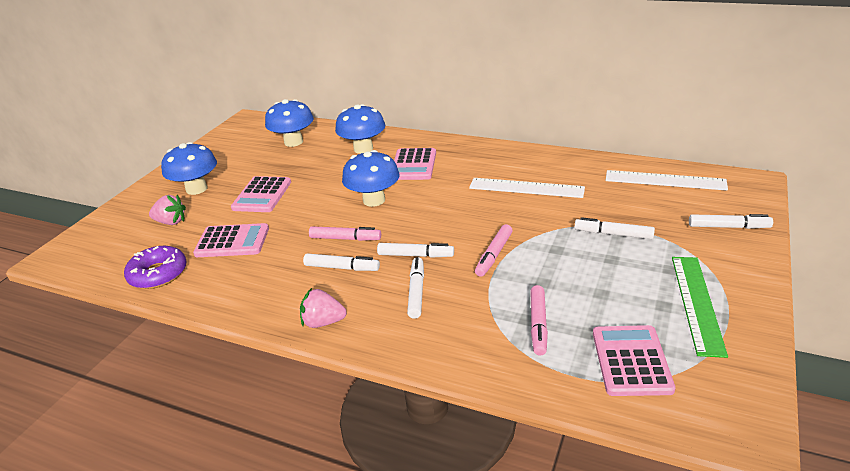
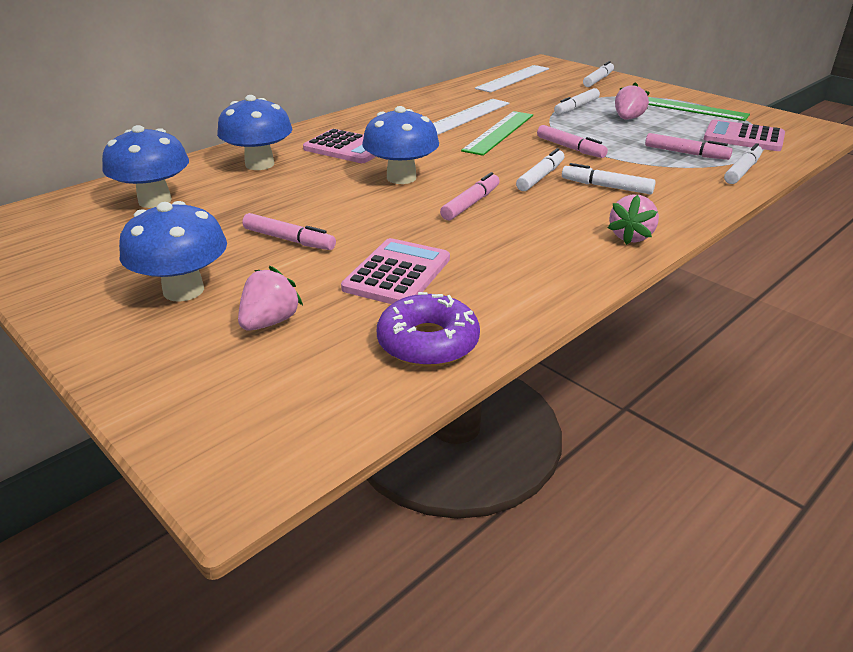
camera: 70 degrees left, 0 degrees up
(262, 195) = (289, 240): pink calculator -> pink marker
(342, 268) = (531, 214): white marker -> white marker (742, 171)
(501, 212) = (499, 132): none -> green ruler
(611, 270) = (627, 119): none -> pink strawberry

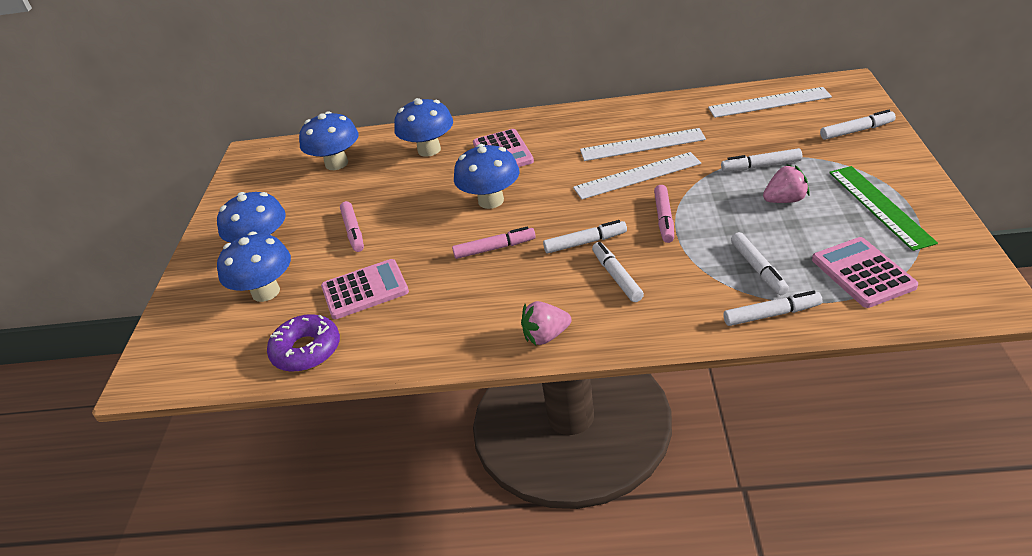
camera: 50 degrees right, 5 degrees up
(270, 322) = (266, 292): pink strawberry -> blue mushroom
(499, 132) = (637, 176): green ruler -> white ruler
(686, 153) = (758, 269): pink marker -> white marker

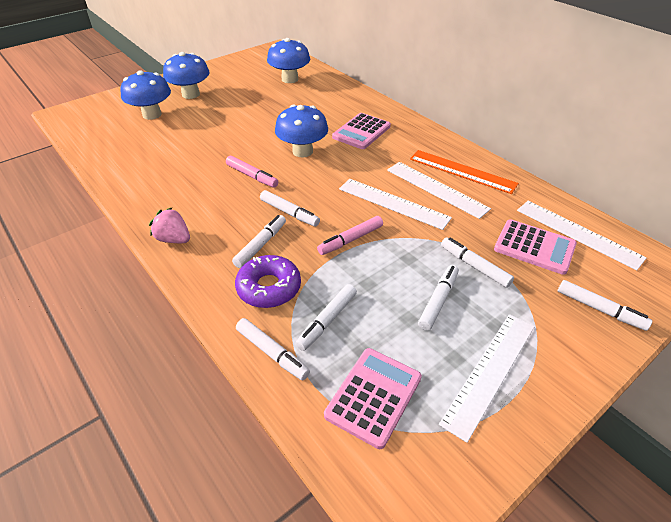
camera: 45 degrees right, 5 degrees up
(306, 350) = (109, 152): purple donut -> purple donut (269, 287)
(353, 231) = (228, 116): pink marker -> none
(365, 290) = (175, 146): pink calculator -> pink calculator (534, 247)
(429, 150) = (335, 103): blue mushroom -> none
(632, 122) = (462, 171): none -> orange ruler
(785, 200) = (438, 301): pink strawberry -> white marker
(879, 206) = (490, 372): green ruler -> white ruler

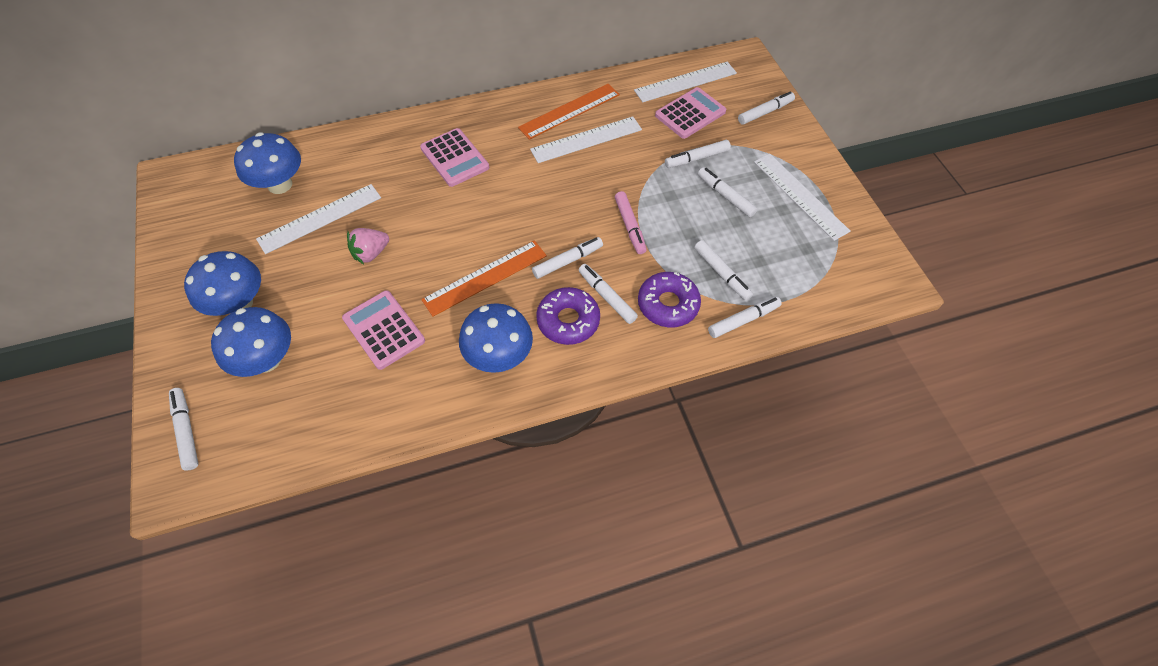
camera: 70 degrees left, 15 degrees up
(97, 106) = (186, 431): none -> white marker
(174, 239) = (564, 371): pink strawberry -> pink strawberry (371, 253)
(226, 229) = (568, 320): none -> purple donut
(252, 176) = (485, 277): pink marker -> orange ruler
(302, 151) = (462, 220): blue mushroom -> blue mushroom (499, 356)
(373, 396) = (802, 268): pink calculator -> pink calculator (384, 330)
(393, 203) = (592, 178): white ruler -> white ruler (320, 218)

